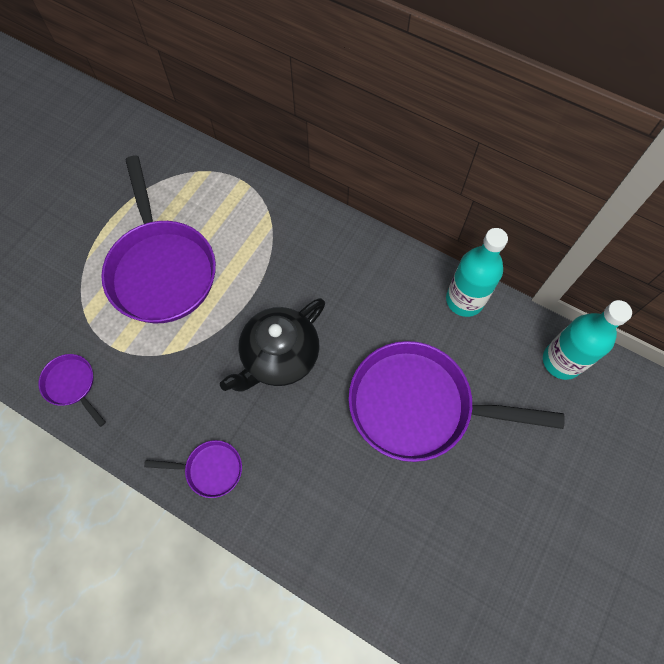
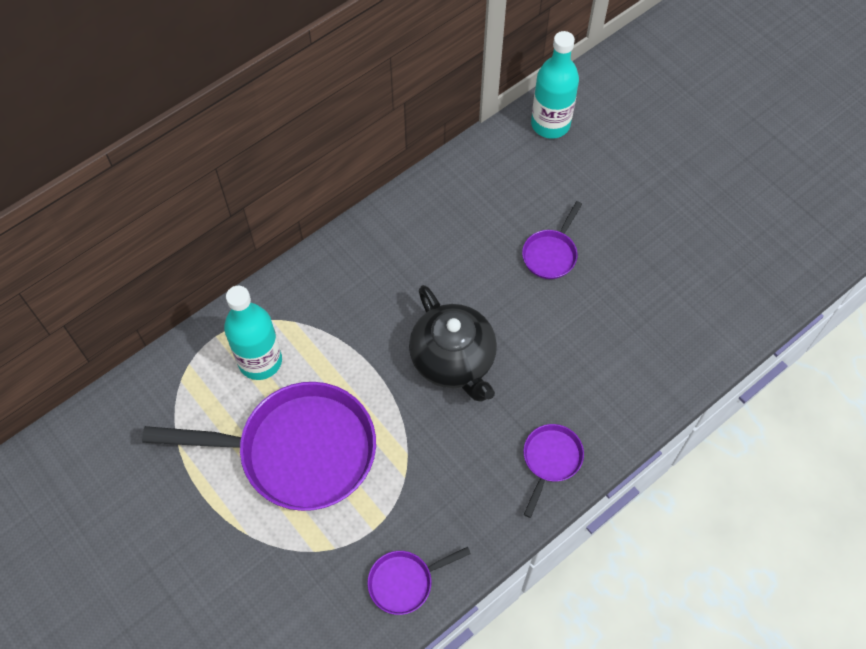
camera: 70 degrees left, 5 degrees down
(418, 406) = (551, 254): purple pan -> purple pan, size x0.45
(464, 300) = (458, 176): turquoise bottle -> turquoise bottle (260, 361)

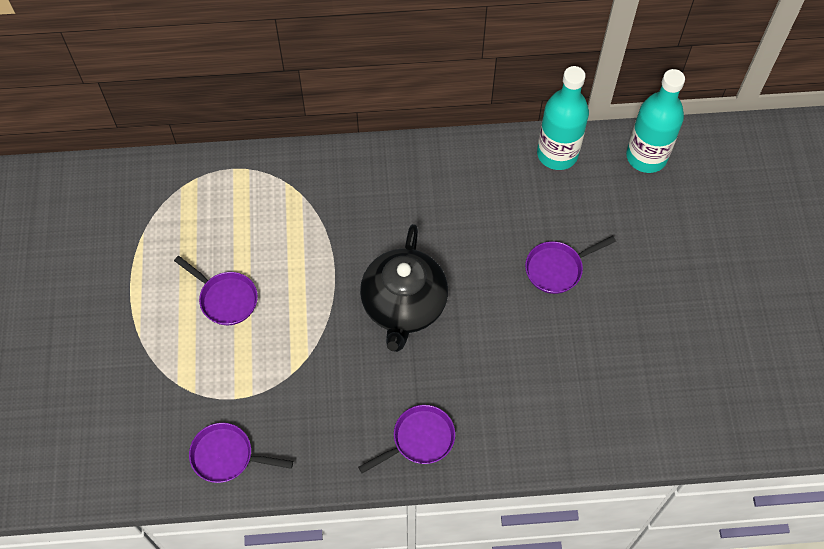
camera: 35 degrees right, 0 degrees up
(260, 361) = (251, 209): turquoise bottle -> turquoise bottle (557, 154)
(298, 451) = (226, 299): purple pan -> purple pan, size x0.45

